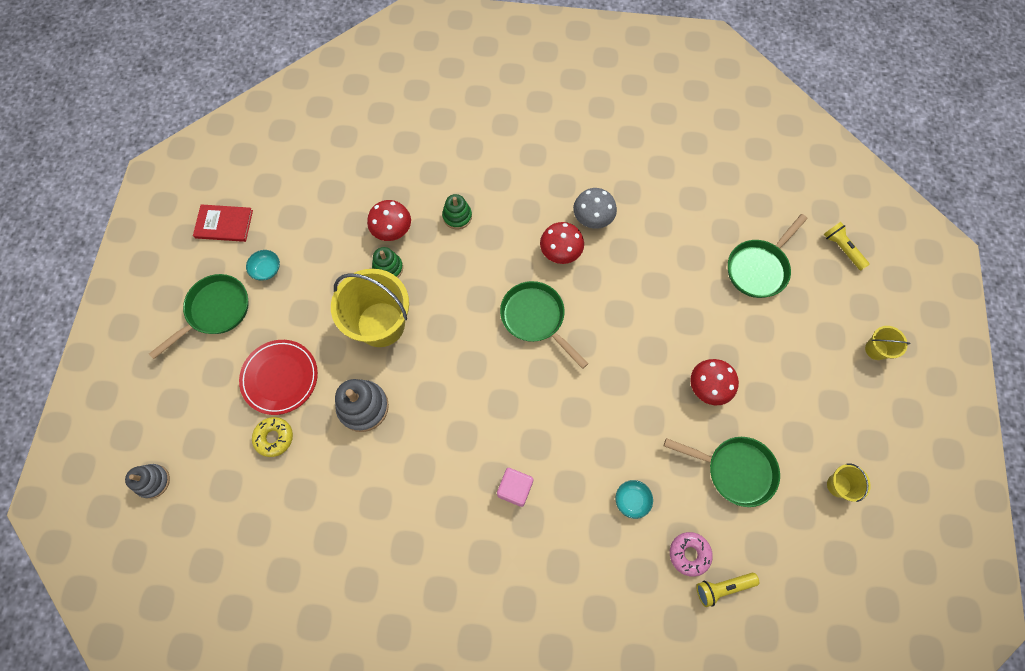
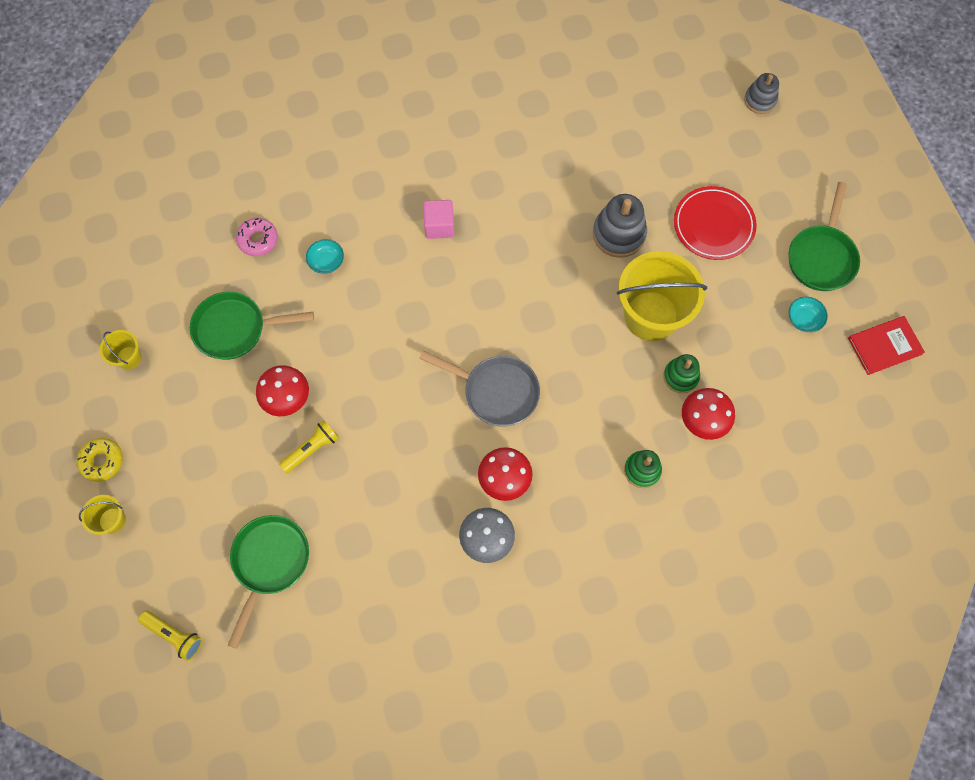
camera: 155 degrees right, 0 degrees up
(274, 438) = (682, 175): yellow donut -> yellow donut (102, 461)
(535, 318) = (496, 392): green pan -> grey pan
(723, 587) = (219, 226): yellow flashlight -> yellow flashlight (311, 449)

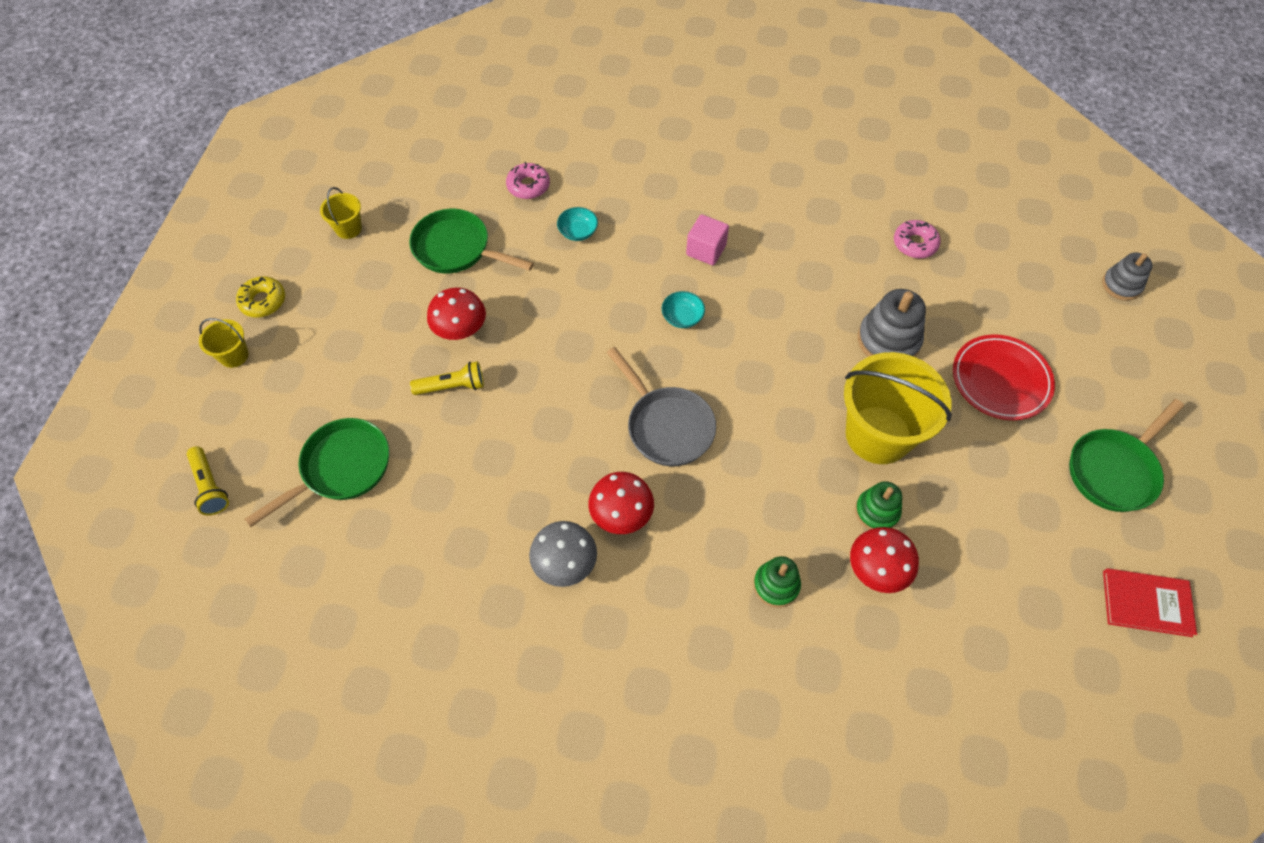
camera: 30 degrees right, 10 degrees down
(595, 139) = (915, 244): none -> pink donut
(804, 319) = (1058, 524): turquoise bowl -> turquoise bowl (682, 317)

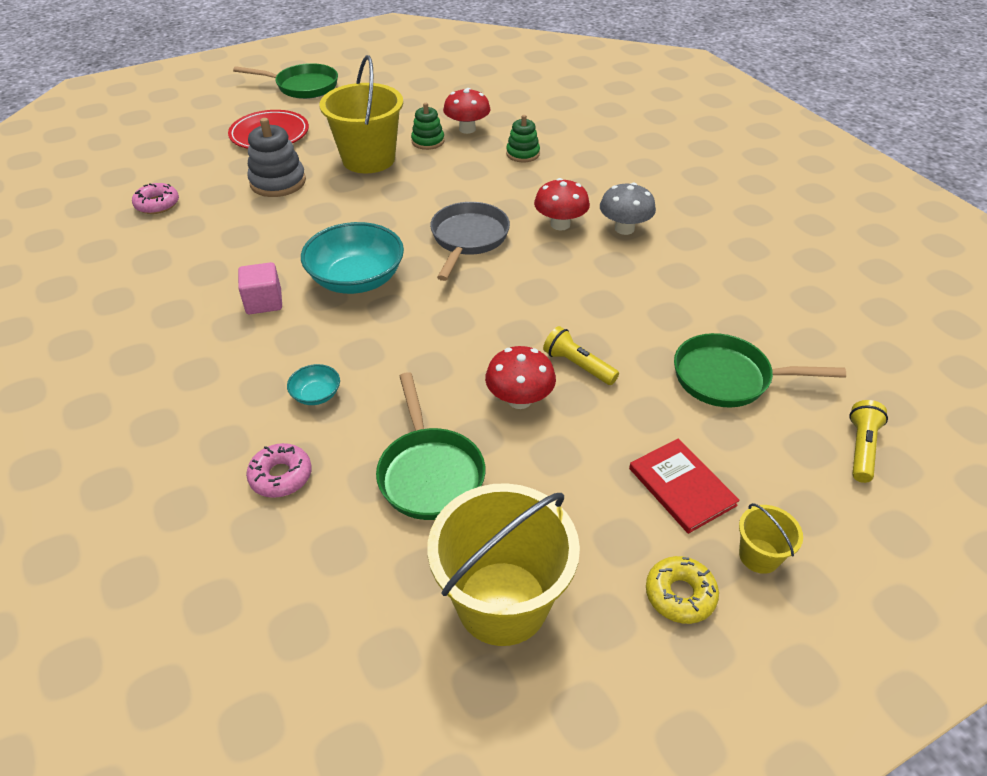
camera: 130 degrees left, 15 degrees down
(348, 228) = (502, 602): yellow bucket -> yellow bucket, size x2.20
(682, 317) = (356, 279): turquoise bowl -> turquoise bowl, size x2.22
(1121, 285) = (131, 119): grey stacking toy -> none
(1146, 603) = (383, 61): red book -> red book (682, 487)

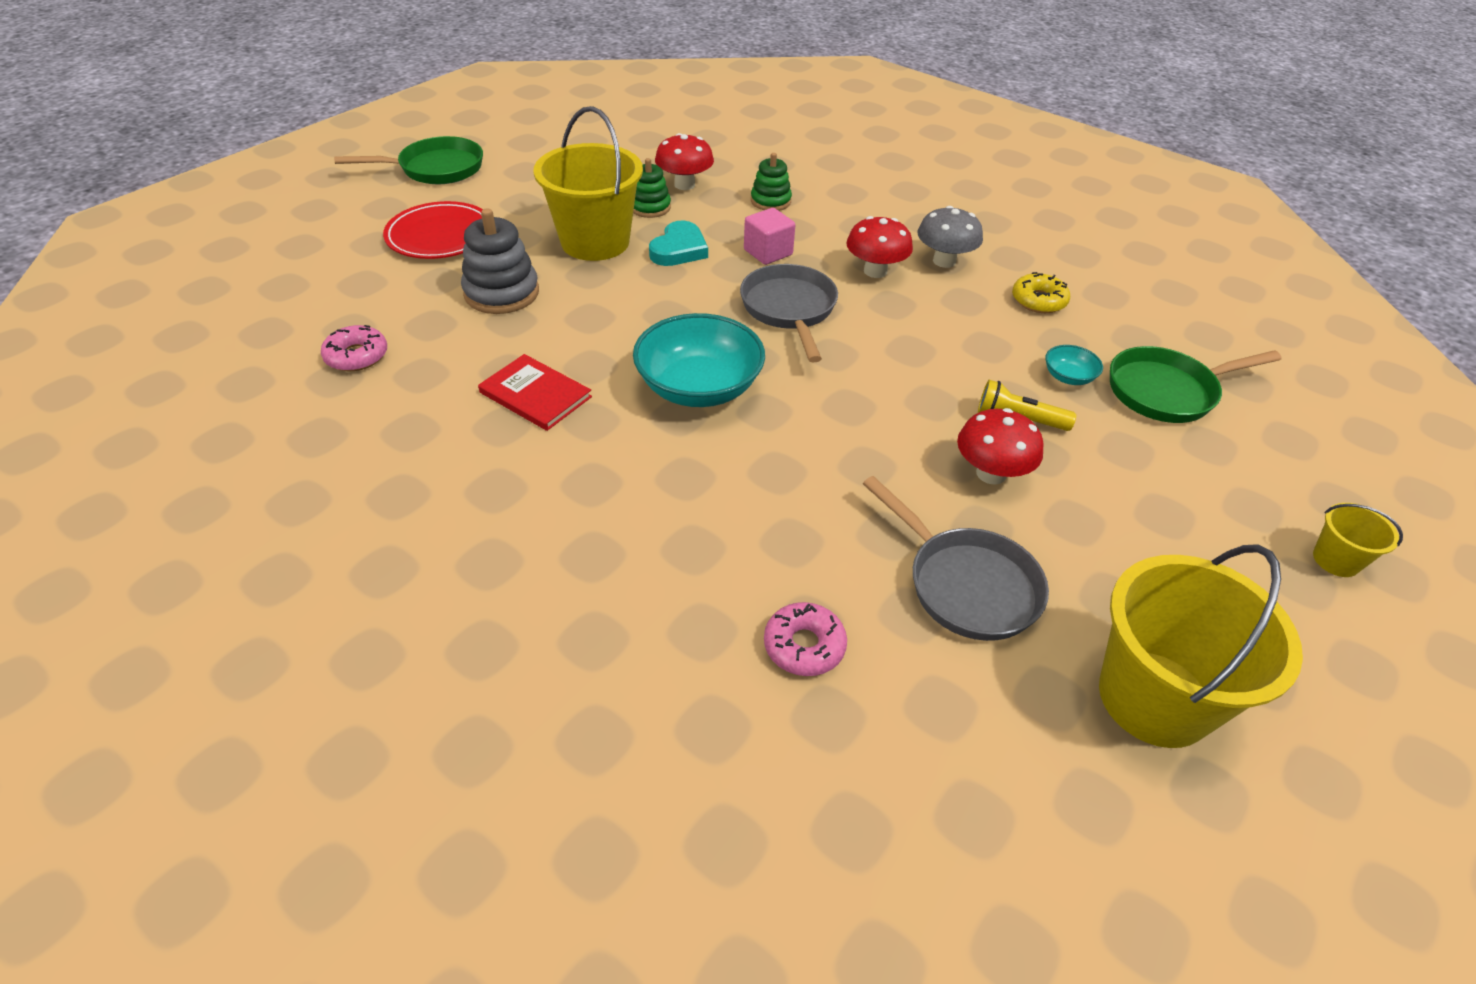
camera: 25 degrees left, 0 degrees up
(264, 302) = (607, 444): pink cube -> pink cube (768, 252)
(316, 395) = (765, 536): turquoise bowl -> turquoise bowl (1068, 377)
(423, 177) = (679, 249): none -> turquoise heart
(429, 473) = (966, 585): green pan -> grey pan
(680, 594) = (1303, 624): yellow donut -> yellow donut (1038, 300)
(682, 487) = (1216, 515): red book -> red book (535, 395)
(861, 448) = (1331, 426): yellow flashlight -> none

